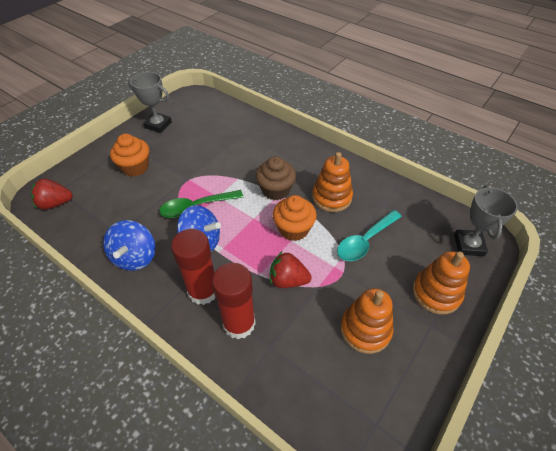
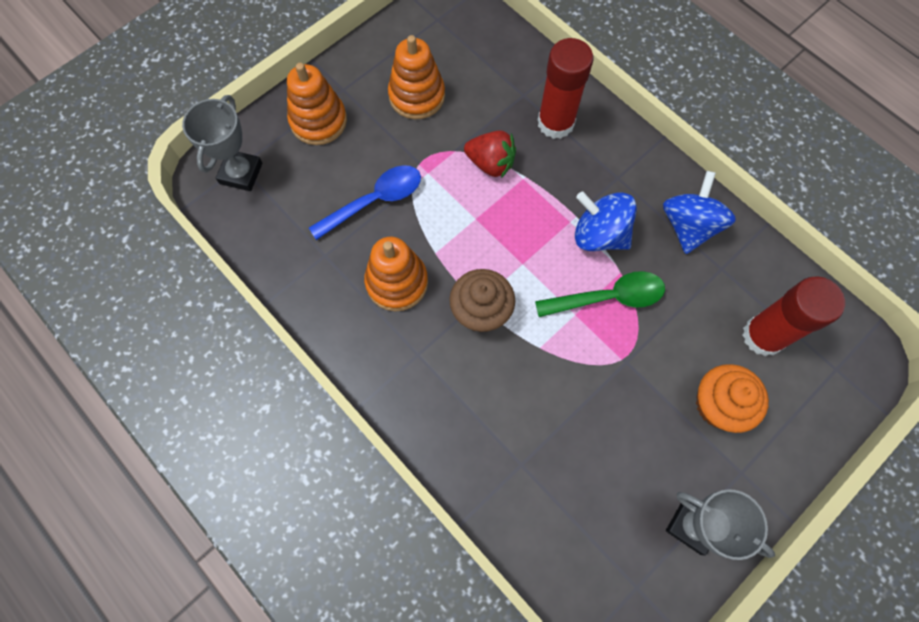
camera: 170 degrees left, 20 degrees up
(55, 203) = (832, 341): red strawberry -> none
(203, 291) = (596, 166): red glue stick -> red glue stick (763, 336)
(293, 229) = (468, 235): orange cupcake -> none
(365, 241) = (374, 201): turquoise spoon -> blue spoon

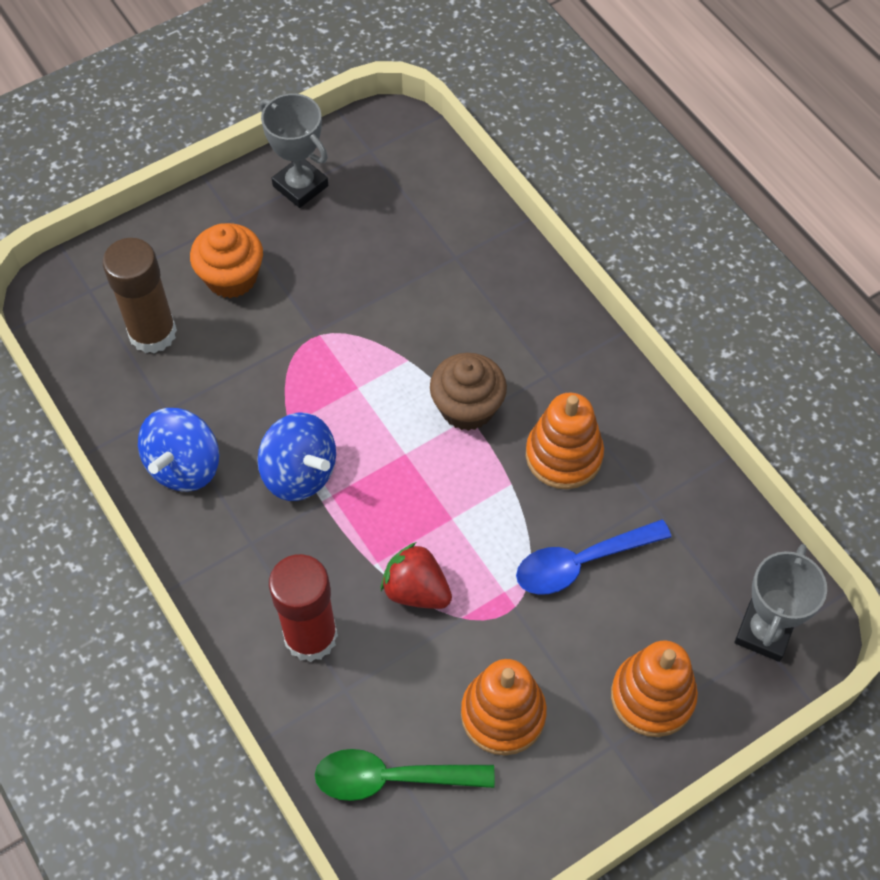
camera: 170 degrees left, 10 degrees down
(608, 297) = (313, 399): green spoon -> green spoon (391, 778)
(763, 336) = (152, 333): red glue stick -> brown glue stick

